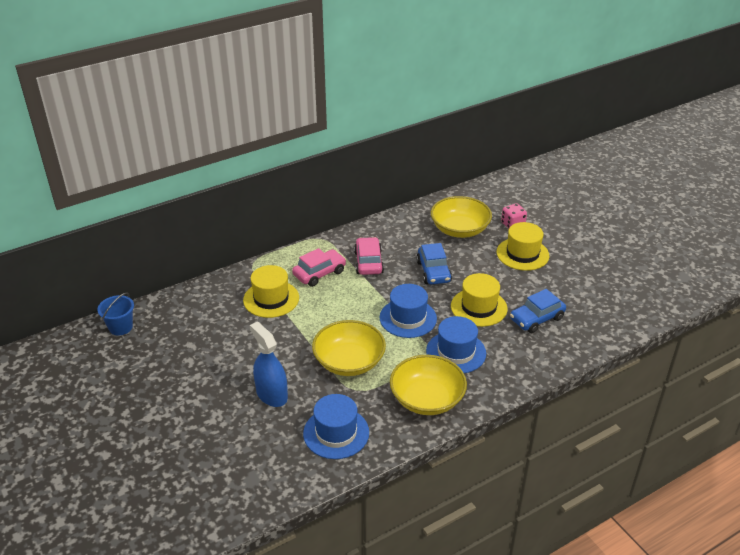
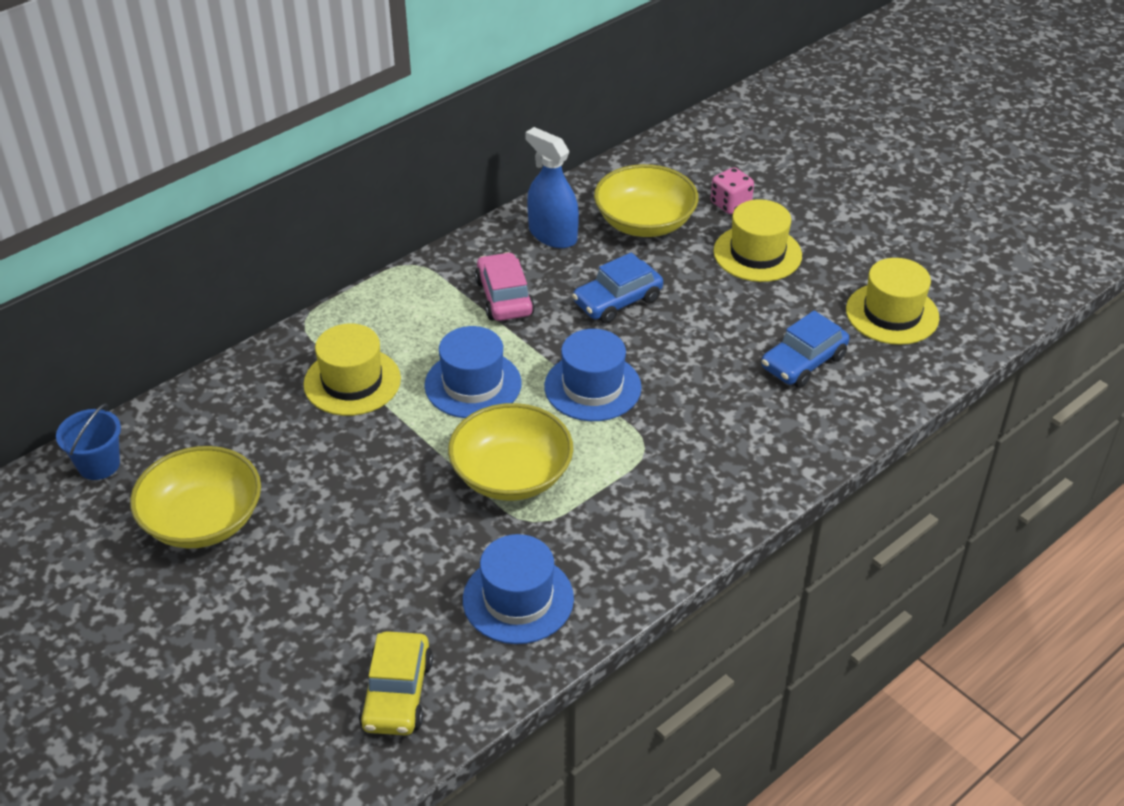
camera: 10 degrees left, 5 degrees up
(253, 477) = (397, 694): none -> yellow car
(271, 394) = (394, 548): blue spray bottle -> blue spray bottle (552, 235)
(319, 273) = (425, 326): pink car -> none
(427, 399) = (655, 521): yellow bowl -> yellow bowl (202, 520)
(433, 271) = (617, 301): blue car -> blue car turned 75 degrees clockwise
(456, 352) = (684, 435): blue hat -> blue hat (473, 384)
(478, 307) = (705, 354): yellow hat -> yellow hat (892, 314)

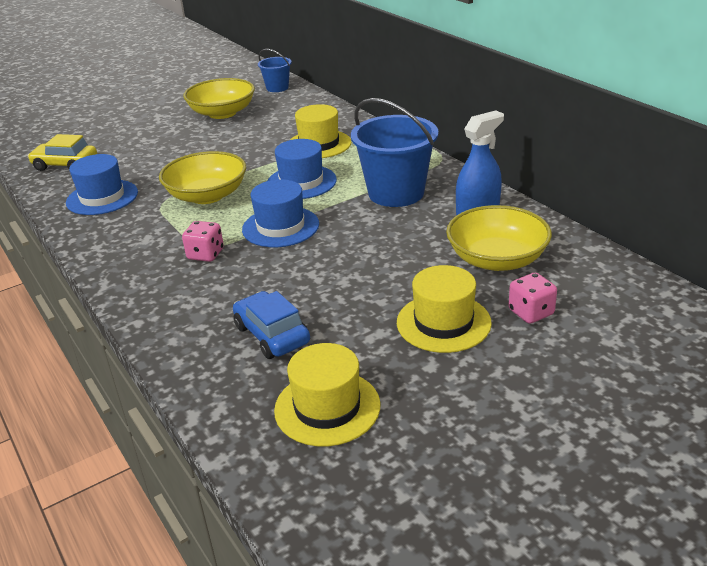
camera: 100 degrees right, 10 degrees down
(504, 297) = (396, 193): pink car -> blue bucket
(617, 301) = (382, 241): blue car -> none
(664, 443) = (205, 254): none -> pink dice

